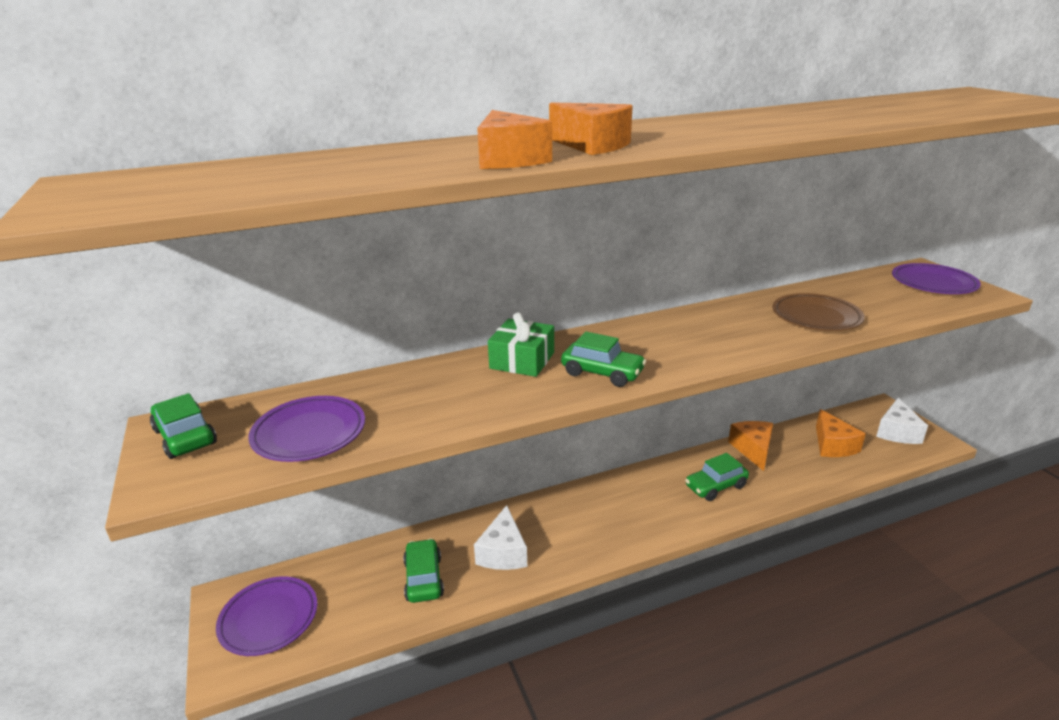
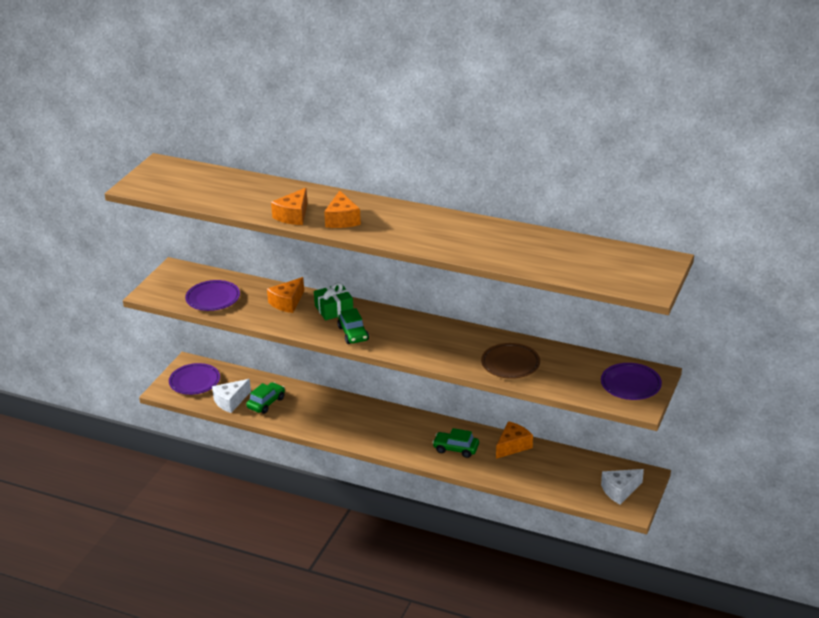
camera: 45 degrees right, 5 degrees up
(185, 437) = (175, 277): green car -> none
(503, 552) = (311, 413): white cheese -> white cheese (230, 401)
(833, 445) = (563, 472): orange cheese -> orange cheese (287, 302)

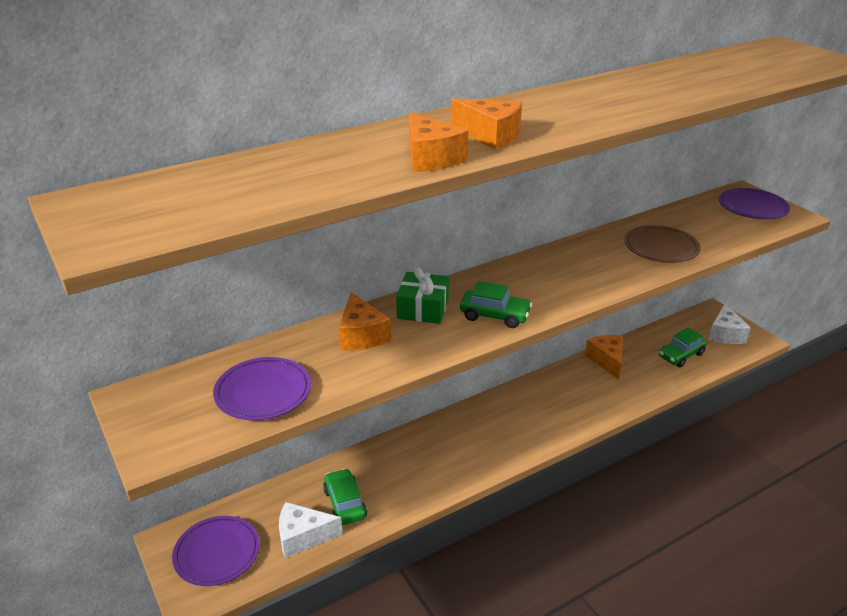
camera: 55 degrees left, 0 degrees up
(230, 401) = (303, 537): white cheese -> white cheese turned 90 degrees clockwise
(456, 449) = (580, 397): green car -> green car (680, 355)

